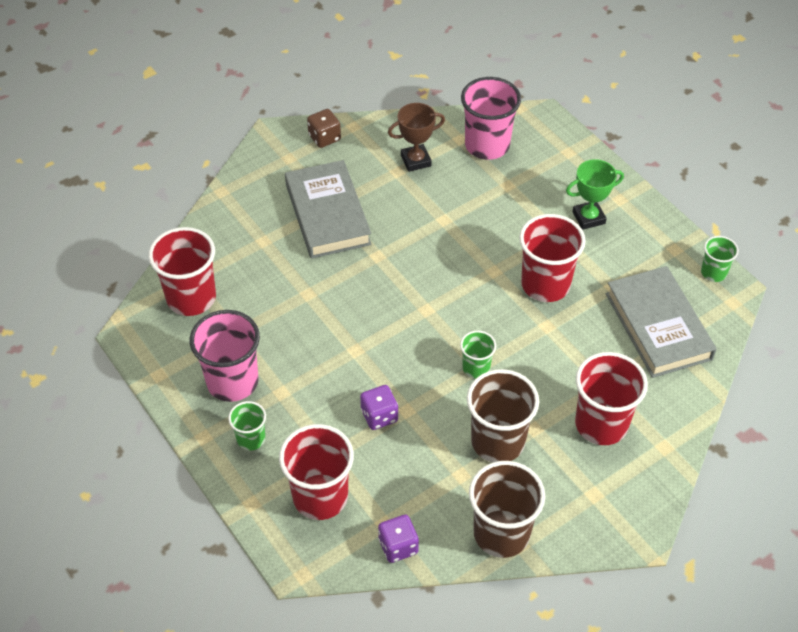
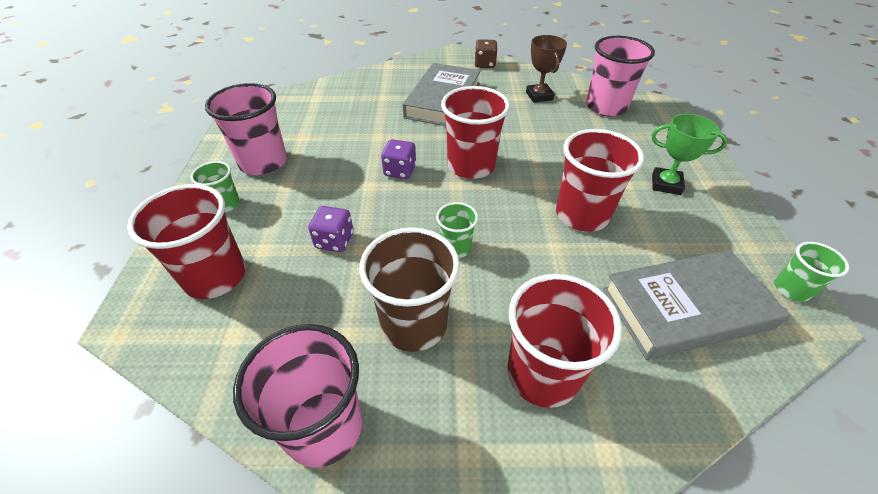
camera: 35 degrees right, 5 degrees down
(191, 298) = (302, 107): red cup -> red cup (471, 166)
(398, 546) = (218, 366): purple dice -> purple dice (400, 171)
(416, 160) = (539, 96): brown trophy -> brown trophy turned 60 degrees clockwise
(501, 533) = (323, 427): brown cup -> pink cup
(658, 326) = (685, 308): grey book -> grey book turned 60 degrees clockwise

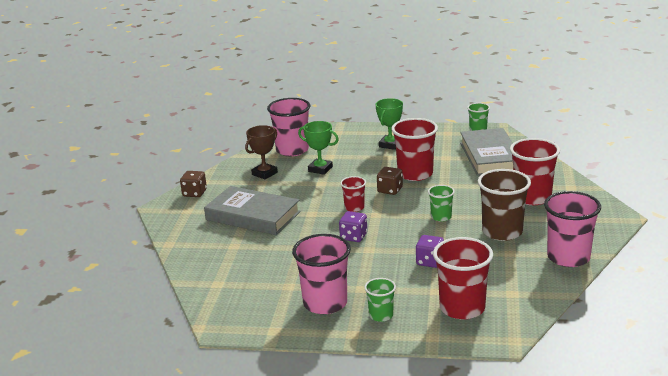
camera: 80 degrees left, 20 degrees down
(471, 166) = (354, 207): red cup -> red cup, size x0.53
(525, 193) = (390, 190): none -> brown dice
(539, 96) = (264, 173): brown trophy -> brown trophy turned 45 degrees counterclockwise
(564, 131) = (320, 169): none -> green trophy

